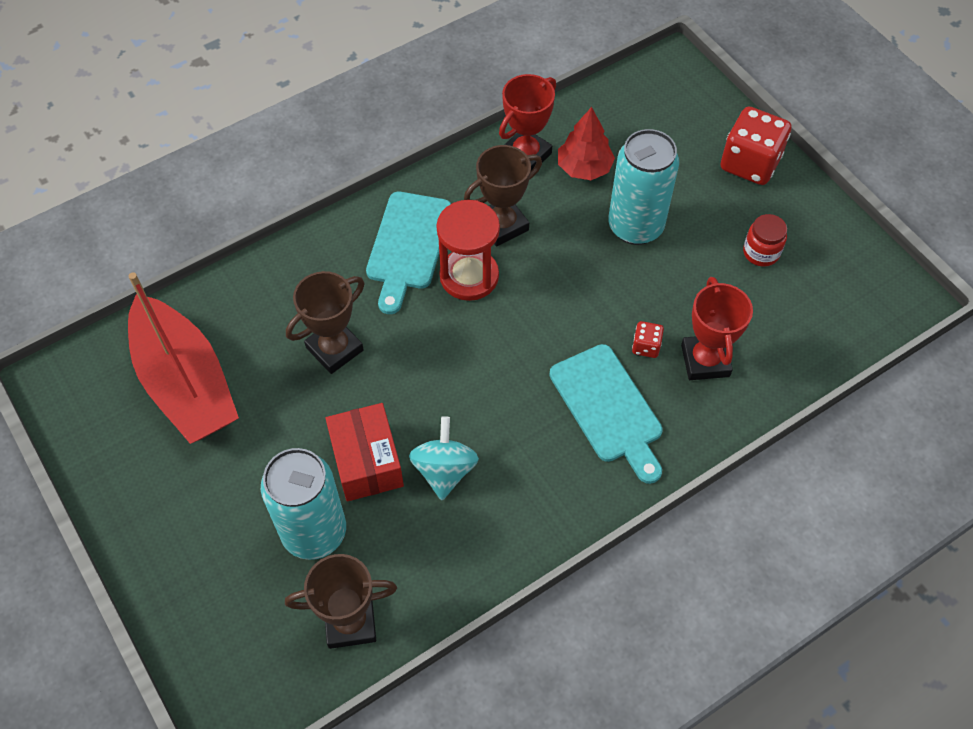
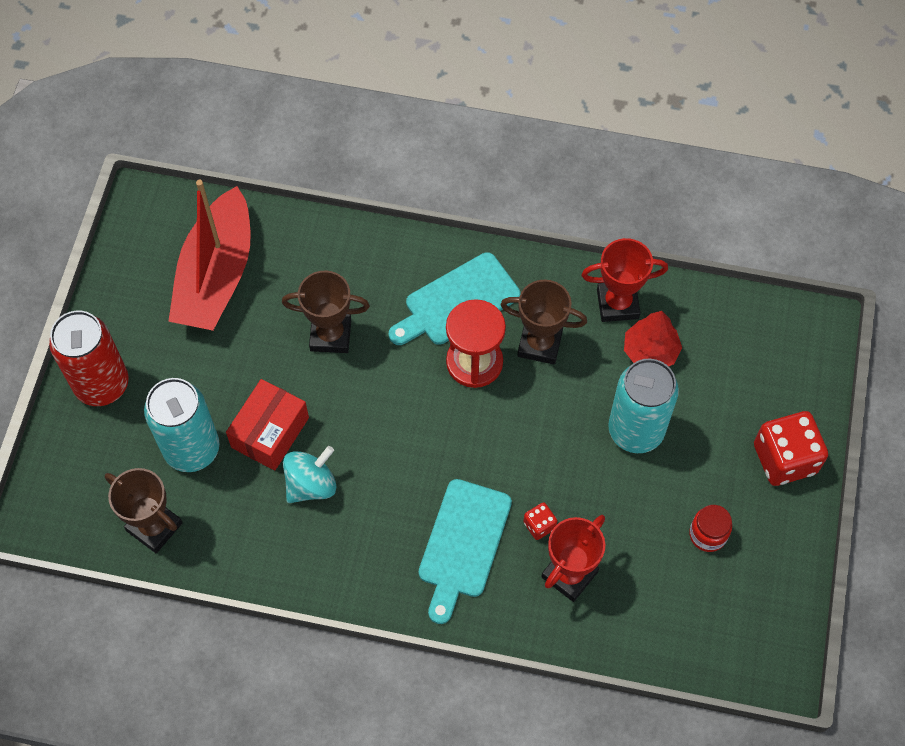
camera: 45 degrees right, 5 degrees up
(175, 552) = (102, 384): none -> red can

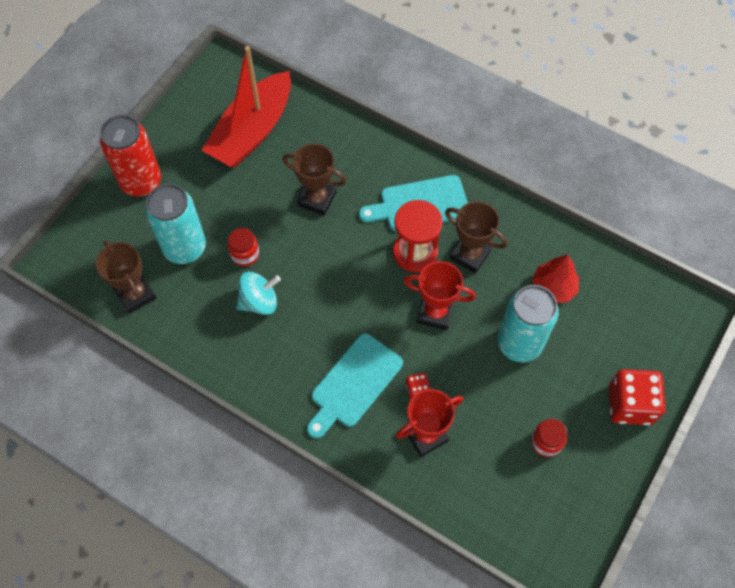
camera: 20 degrees right, 0 degrees up
(270, 432) = (245, 254): red box -> red jar
(617, 304) = (541, 244): red trophy -> red trophy (435, 312)

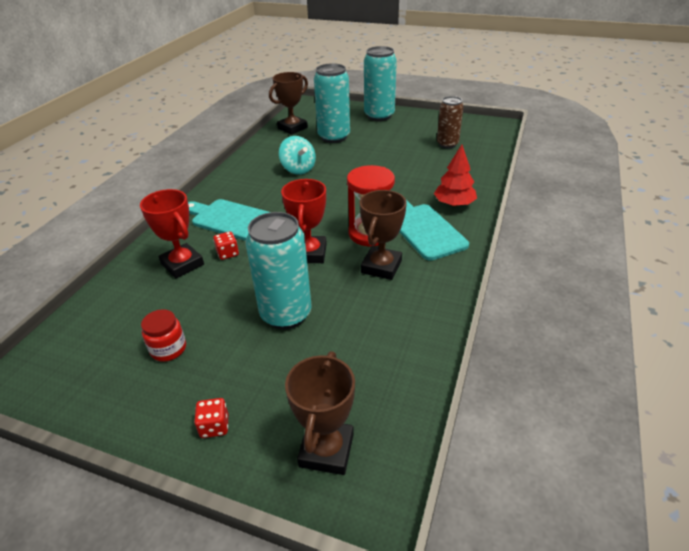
camera: 80 degrees right, 25 degrees down
(141, 182) = (379, 116): red can -> turquoise can
(245, 254) = (337, 158): red jar -> none
(252, 131) = (447, 144): red boat -> brown can
(317, 199) = (401, 178): brown trophy -> brown trophy (326, 450)
(553, 287) = (363, 334): red tree -> red tree (454, 204)
(630, 404) = (214, 426): red dice -> red dice, size x0.47

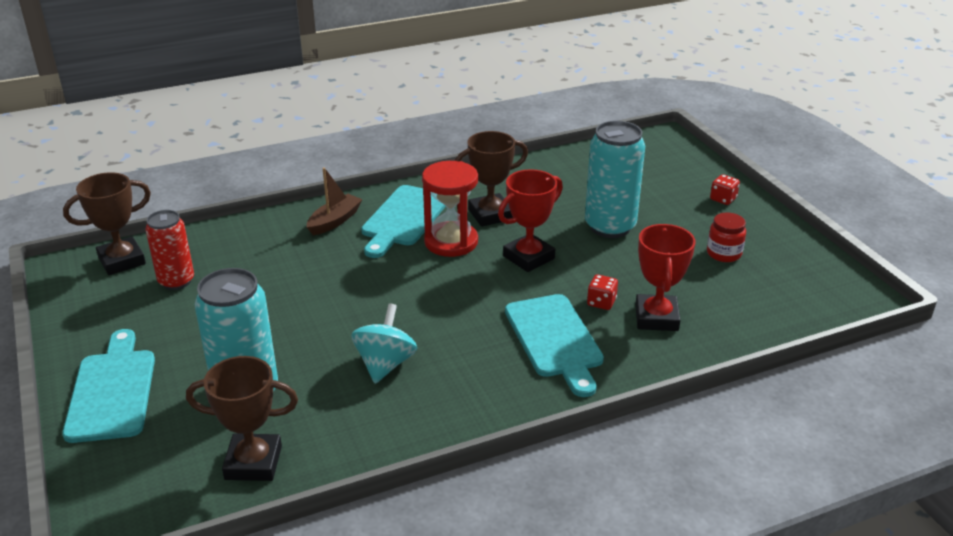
camera: 135 degrees left, 5 degrees down
(326, 450) = (667, 161): brown trophy -> brown trophy (122, 261)
(379, 116) = (112, 390): turquoise can -> turquoise cutting board
(447, 144) = (176, 281): brown can -> red can
(454, 204) = (334, 221): red tree -> brown boat

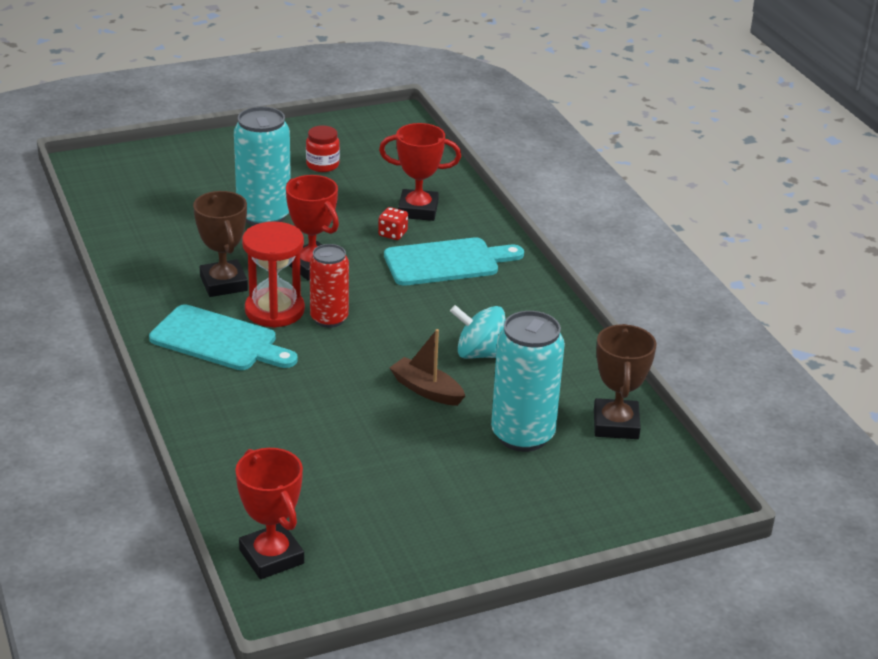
camera: 90 degrees left, 0 degrees up
(112, 390) = (522, 526): turquoise cutting board -> none
(122, 261) = (271, 557): brown trophy -> red trophy
(176, 281) = (324, 504): red can -> red can (329, 319)
(334, 221) = (213, 390): brown boat -> brown boat (426, 390)
(723, 199) = (226, 151): red dice -> none

